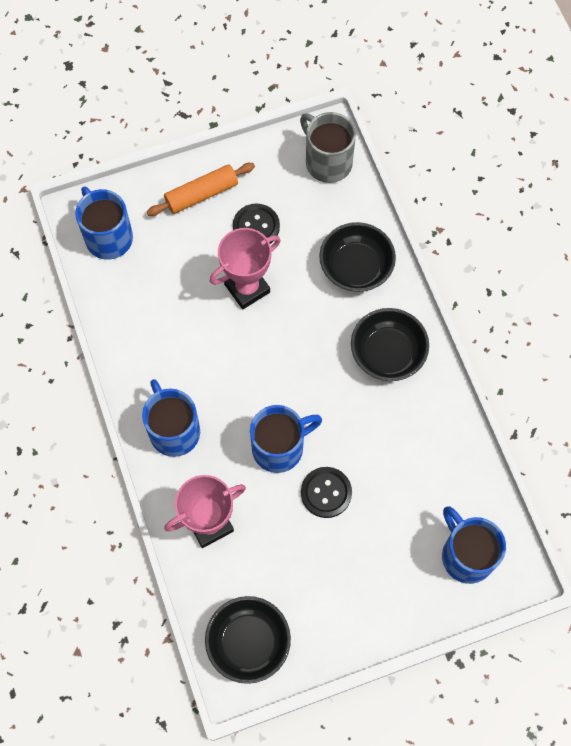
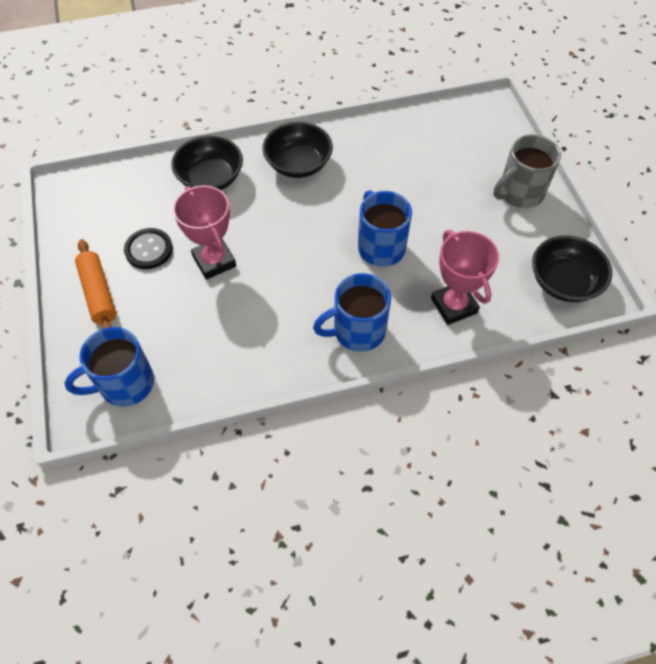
camera: 85 degrees left, 10 degrees down
(326, 493) = (424, 216): black button -> none
(327, 161) = (94, 190): grey mug -> grey mug (519, 193)
(466, 555) = (478, 132): blue mug -> none

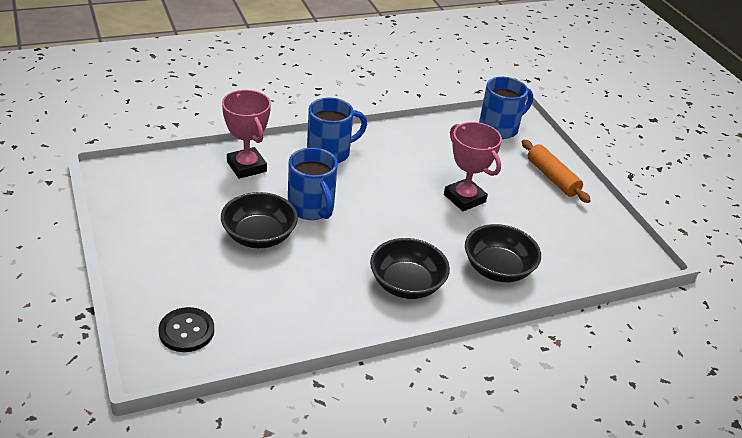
camera: 170 degrees right, 20 degrees down
(149, 250) = (527, 207): black button -> black button (186, 331)
(519, 193) = (157, 255): grey mug -> none
(563, 282) = (140, 181): black bowl -> black bowl (259, 236)

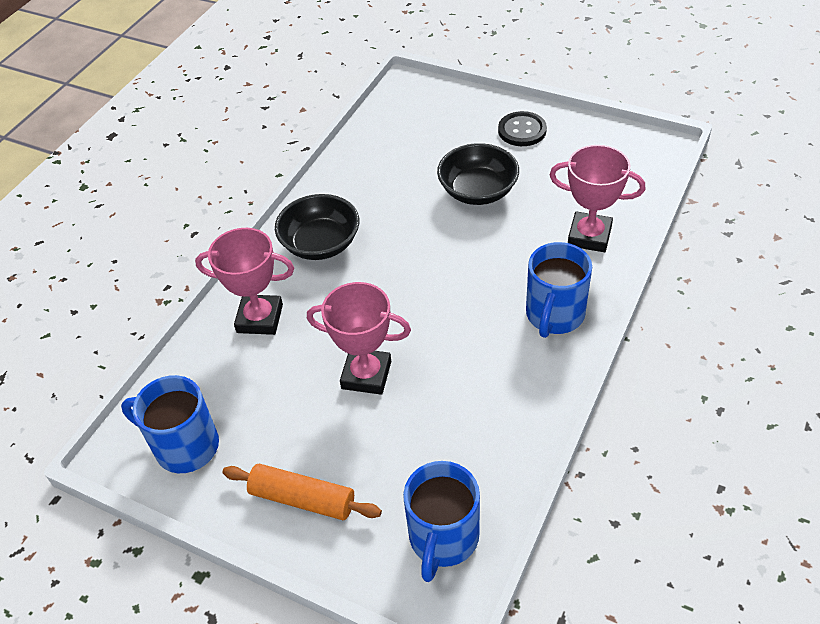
camera: 145 degrees right, 10 degrees up
(186, 331) = (420, 107): black button -> black button (522, 130)
(311, 208) = (478, 244): blue mug -> blue mug (184, 446)
(498, 269) = (260, 318): black bowl -> pink trophy

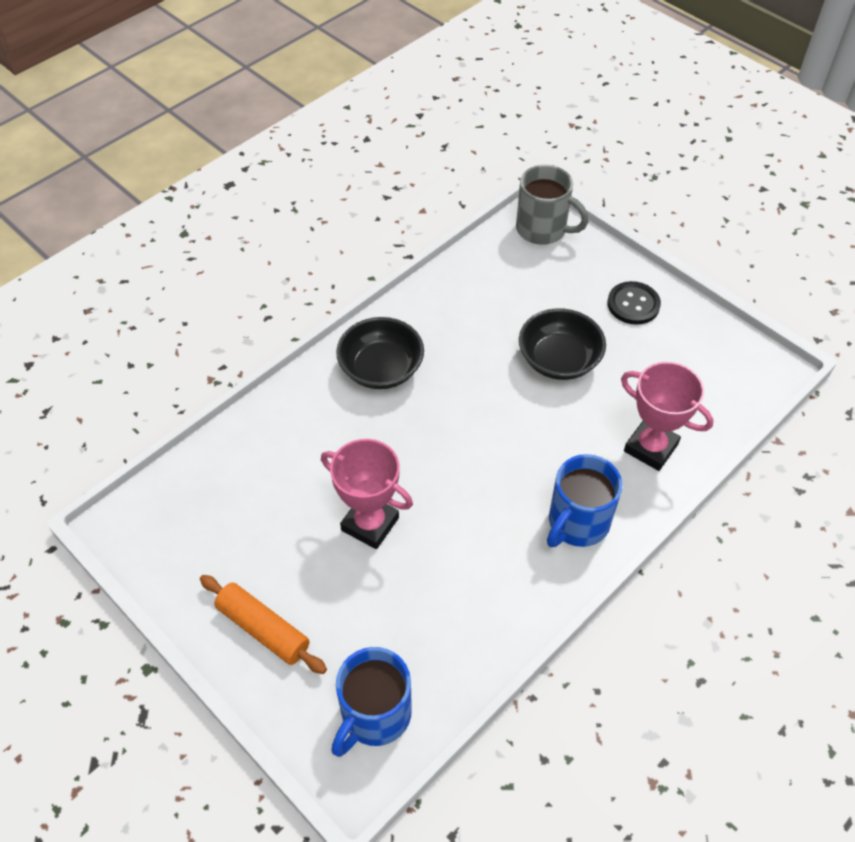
camera: 15 degrees right, 5 degrees up
(184, 446) = (178, 538): blue mug -> none
(260, 318) = (294, 430): pink trophy -> none
(417, 95) = (543, 230): none -> grey mug

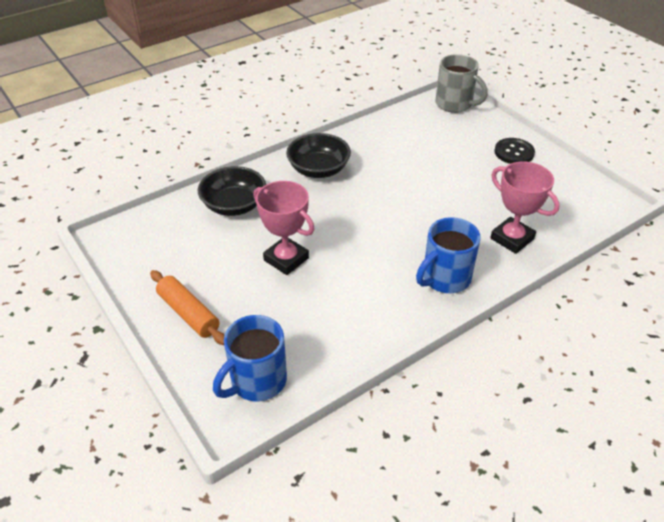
camera: 10 degrees right, 10 degrees down
(559, 360) = (451, 178): black bowl -> black bowl (234, 205)

